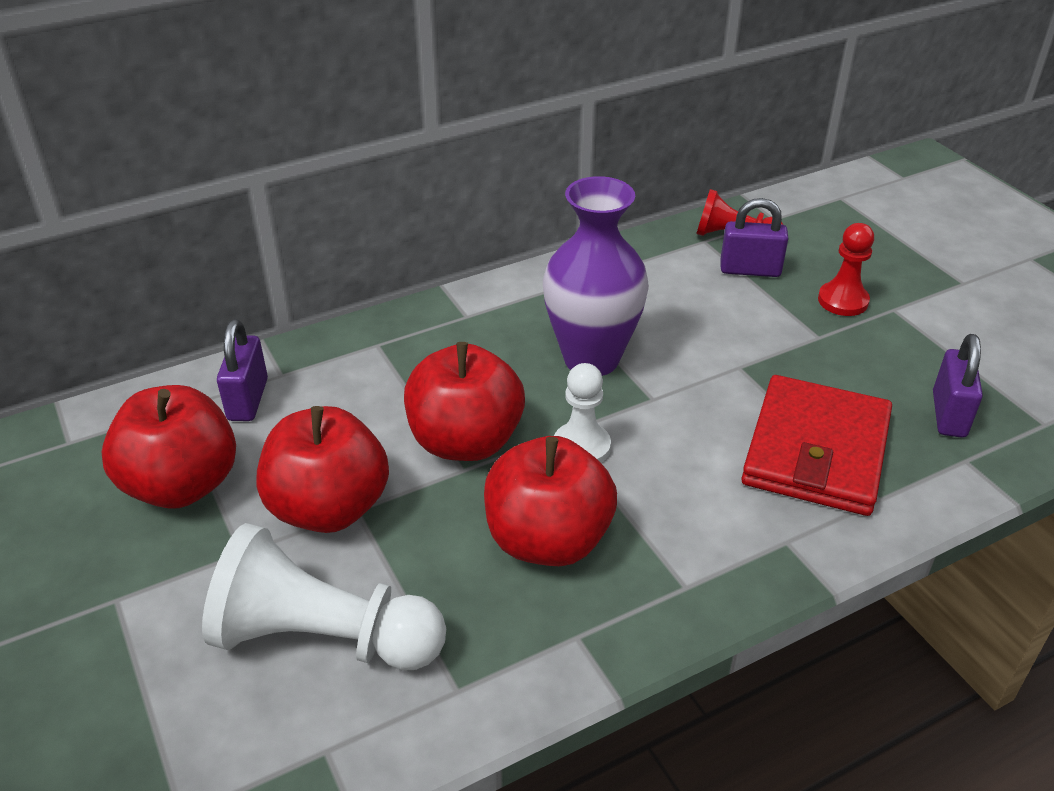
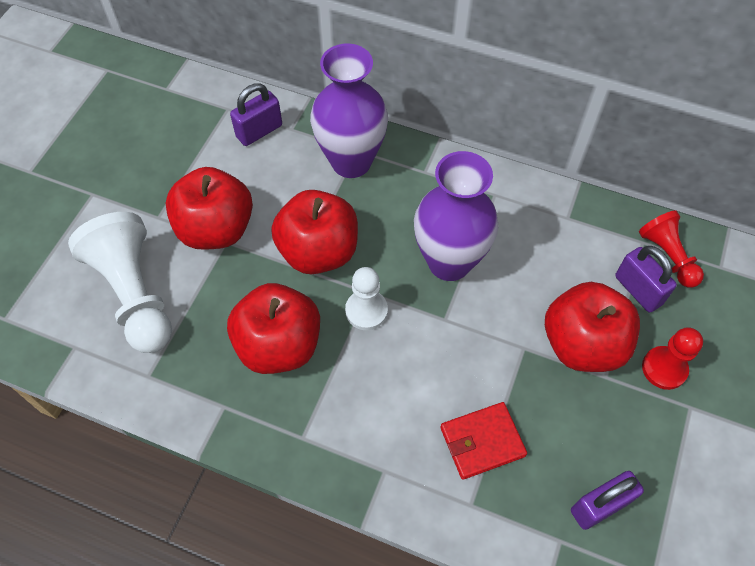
camera: 50 degrees right, 20 degrees up
(182, 485) = (178, 156): red apple -> red apple (582, 344)
(386, 356) = (351, 162): none -> purple vase
(816, 451) = (482, 441): red wallet -> red wallet, size x0.58

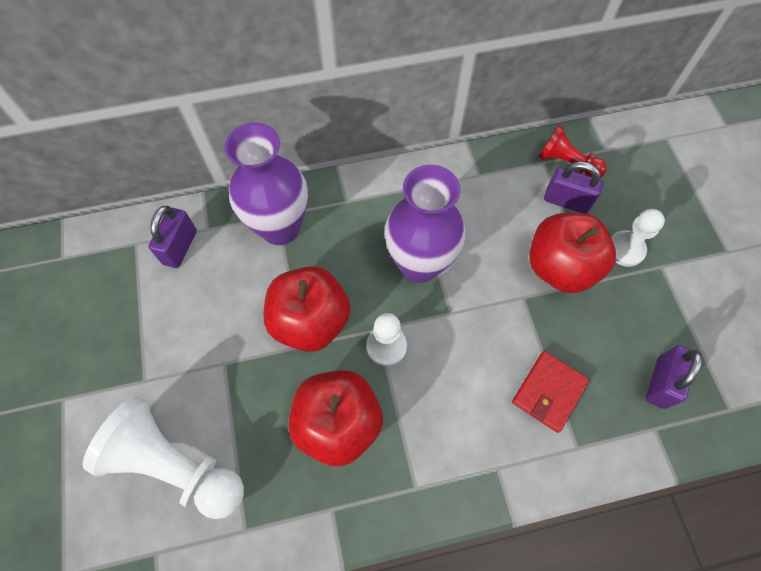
camera: 35 degrees left, 5 degrees up
(216, 229) = (207, 358): red apple -> none
(664, 368) = (625, 249): red pawn -> white pawn

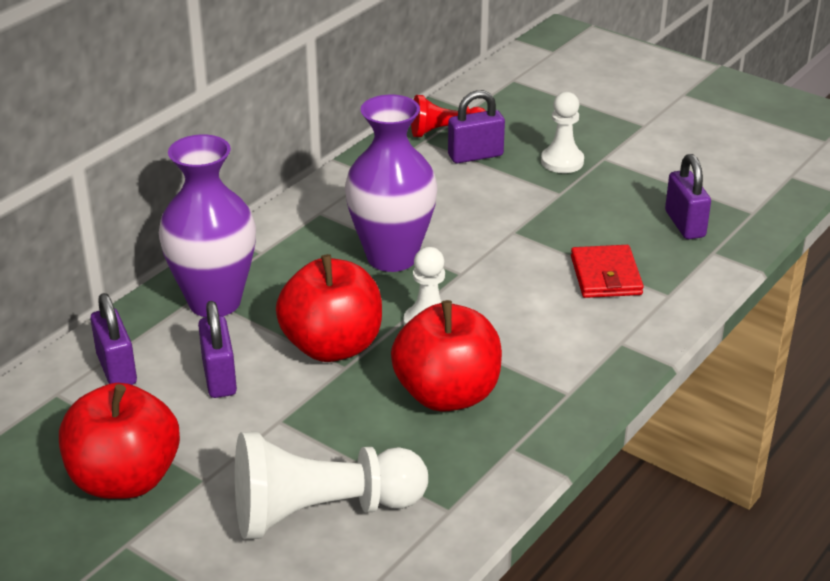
camera: 40 degrees left, 30 degrees down
(225, 298) = (219, 377): none -> purple padlock
(560, 267) = (521, 198): red apple -> red apple (124, 479)

